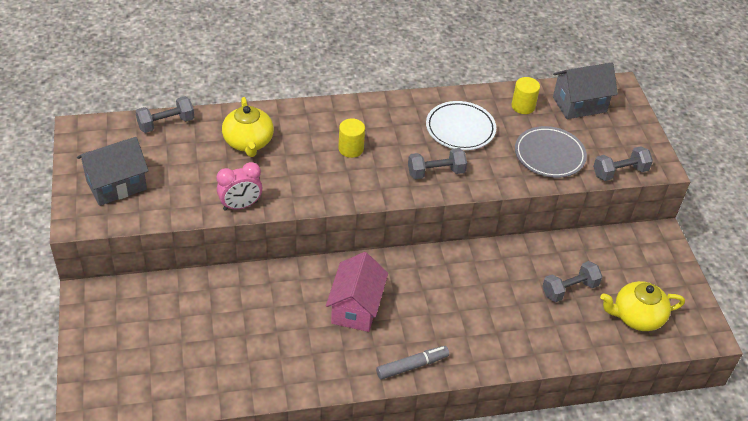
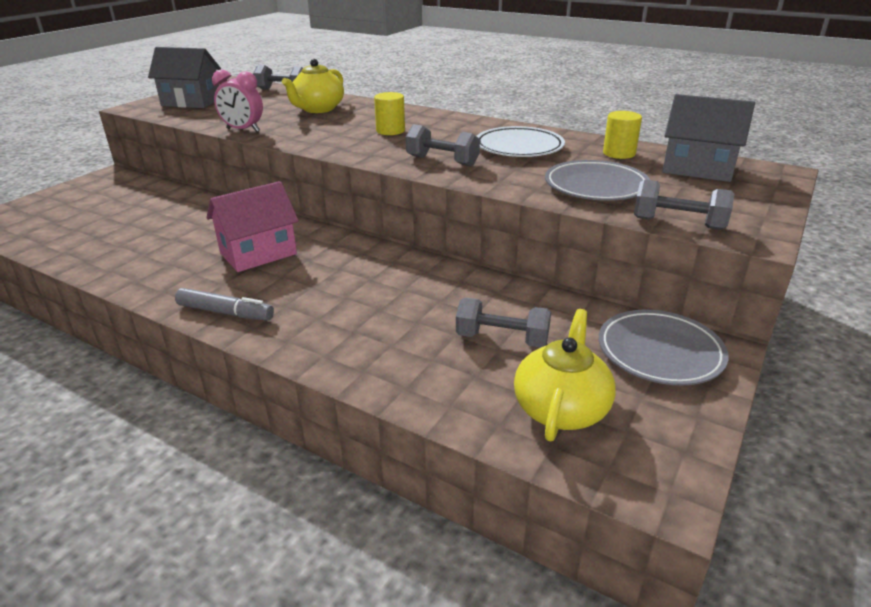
camera: 45 degrees right, 15 degrees down
(636, 316) = (561, 408): yellow teapot -> yellow teapot turned 75 degrees clockwise
(641, 253) = (660, 352): none -> grey plate

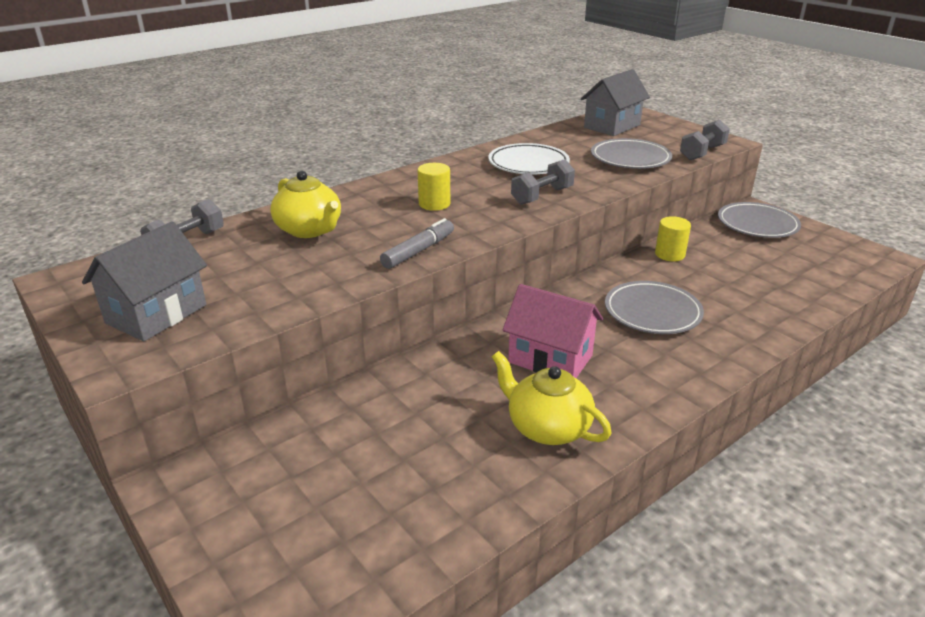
camera: 70 degrees left, 0 degrees up
(225, 312) = (670, 387): grey marker -> grey marker (419, 251)
(243, 130) = (351, 282): pink clock -> none
(258, 254) = (550, 359): pink house -> pink house turned 45 degrees counterclockwise
(360, 292) = (652, 312): none -> grey plate
(502, 339) = (735, 268): grey dumbbell -> none
(561, 408) = (815, 267): yellow teapot -> yellow teapot (547, 427)
(619, 153) = (566, 138): yellow cylinder -> yellow cylinder (669, 254)

